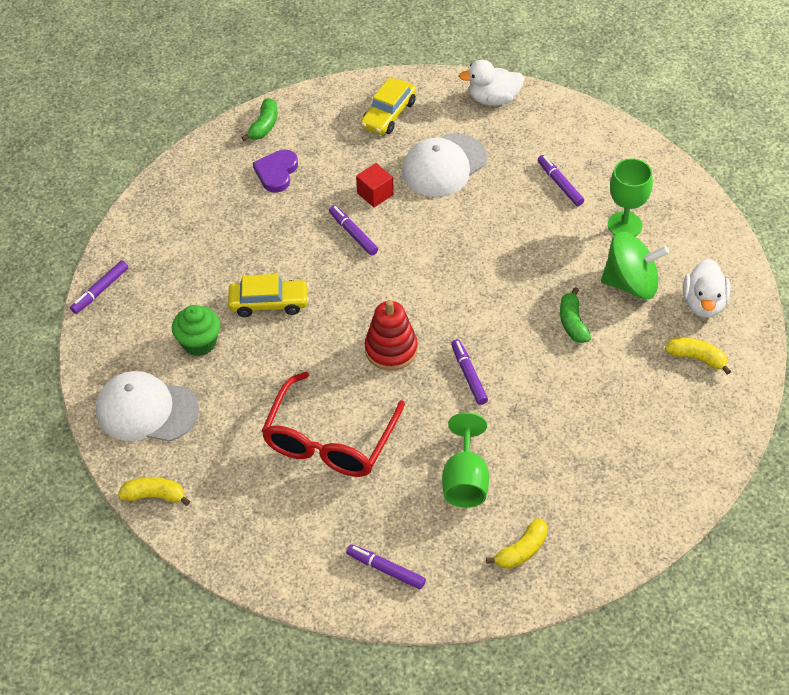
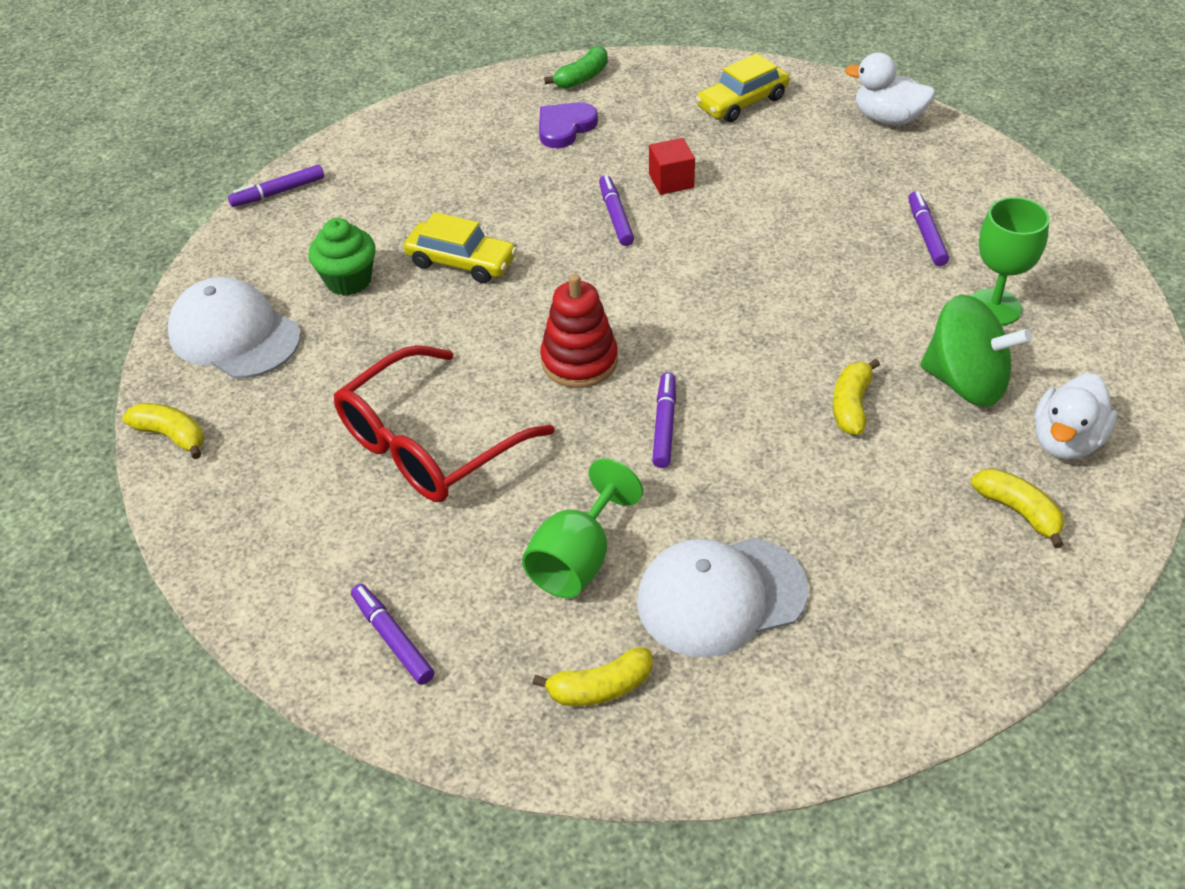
camera: 25 degrees right, 5 degrees down
(444, 165) = (779, 173): white cap -> white cap (721, 596)
(572, 322) = (851, 405): green banana -> yellow banana

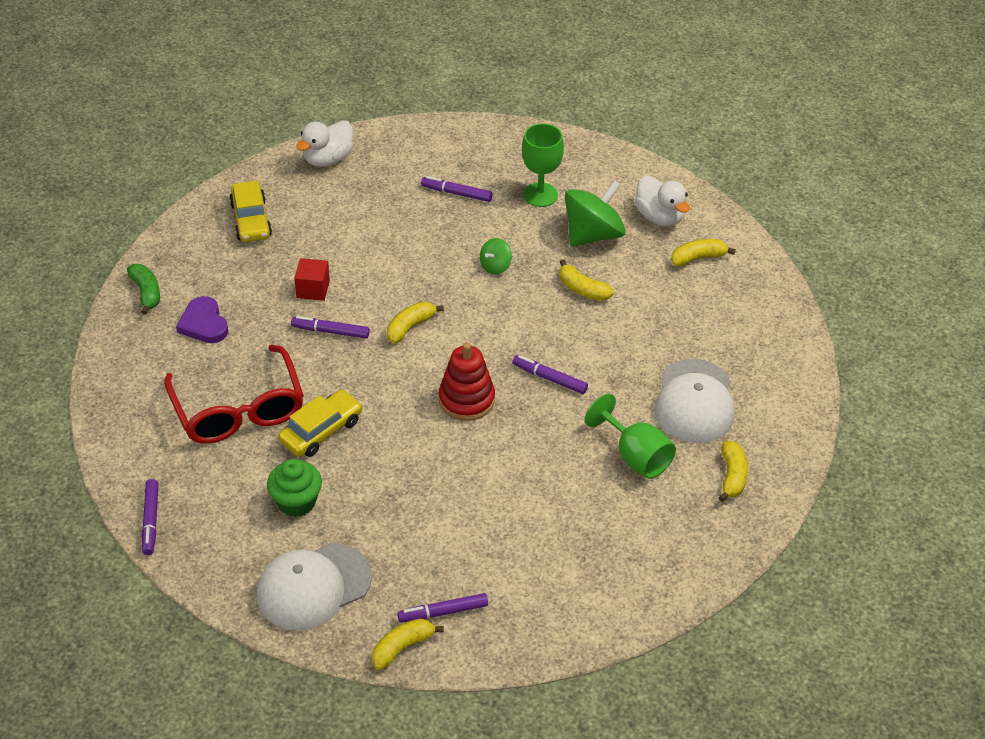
camera: 70 degrees left, 0 degrees up
(392, 638) = (652, 563): purple marker -> purple marker (443, 612)
(428, 444) = (498, 501): red glasses -> red glasses (239, 410)
(667, 274) = (410, 327): none -> yellow banana
(826, 310) = (495, 266): none -> green spinning top

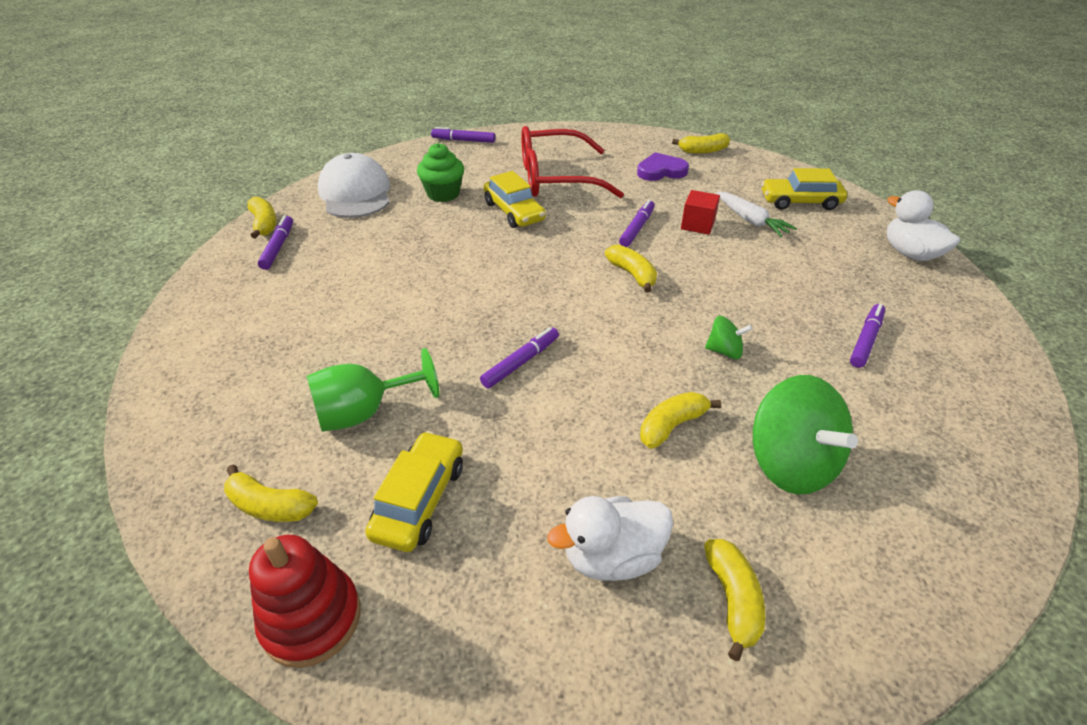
camera: 105 degrees right, 5 degrees down
(146, 292) = (703, 151): green banana -> yellow banana
(296, 253) = (750, 221): none -> white carrot
(466, 400) = (515, 296): red stacking toy -> red stacking toy (311, 618)
(495, 266) = (724, 351): green spinning top -> green spinning top turned 135 degrees clockwise
(540, 195) = (877, 421): green goblet -> none
(660, 216) = (843, 568): white duck -> white duck (612, 557)
(694, 402) = (420, 500): white cap -> yellow car

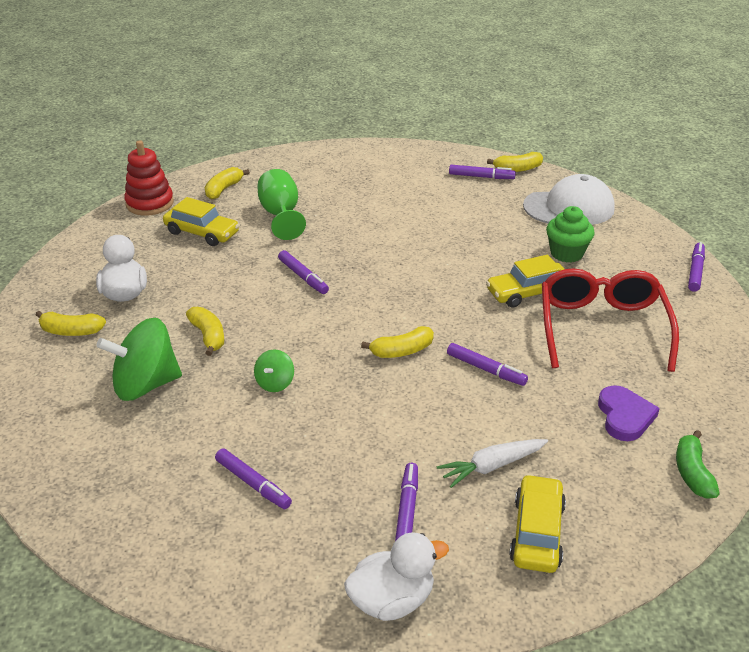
camera: 100 degrees right, 5 degrees down
(697, 225) = (488, 418): red cube -> none
(703, 151) = (692, 473): yellow banana -> green banana
(824, 254) = (407, 510): none -> purple marker

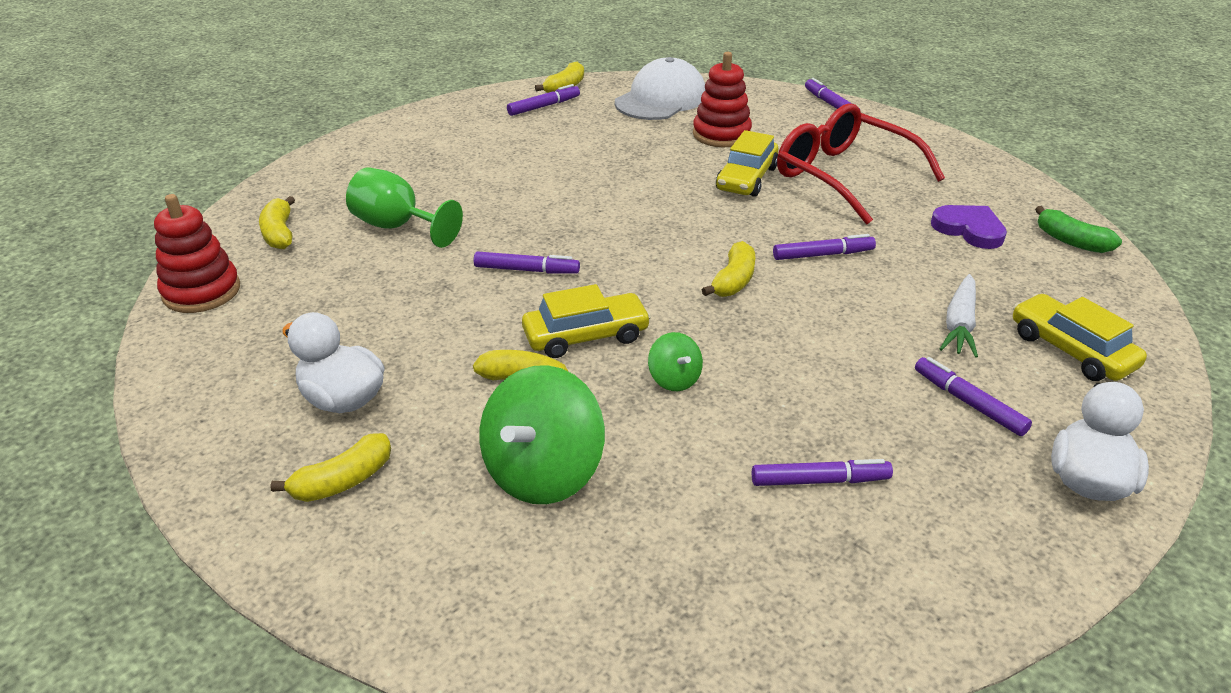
camera: 45 degrees left, 0 degrees up
(202, 233) = (331, 288): yellow car -> yellow car (586, 336)
(566, 253) = (721, 134): green cupcake -> red stacking toy

